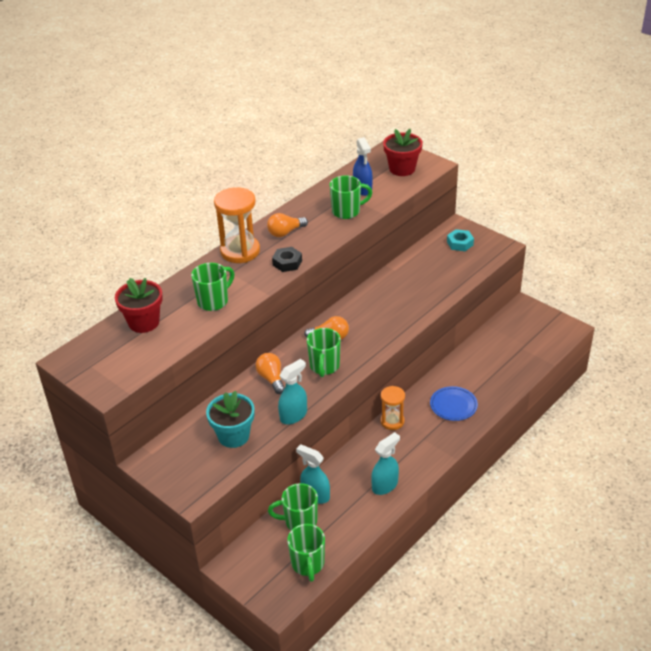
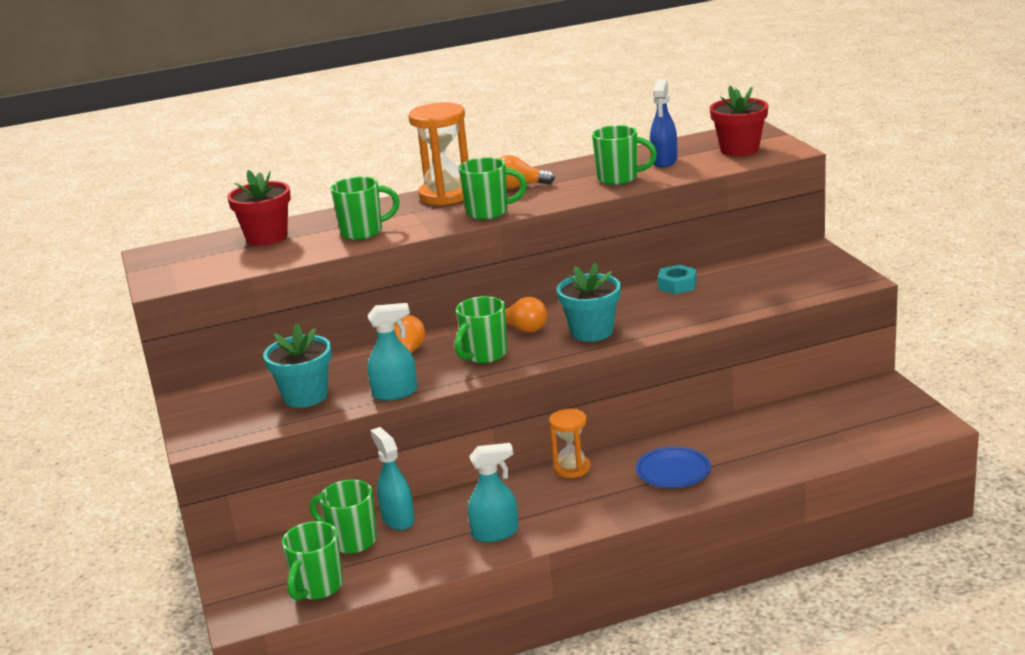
camera: 30 degrees right, 15 degrees down
(287, 263) = (489, 212): black nut -> green mug
(377, 328) = (592, 331): none -> turquoise flower pot
(460, 243) = (798, 268): turquoise nut -> turquoise nut (677, 285)

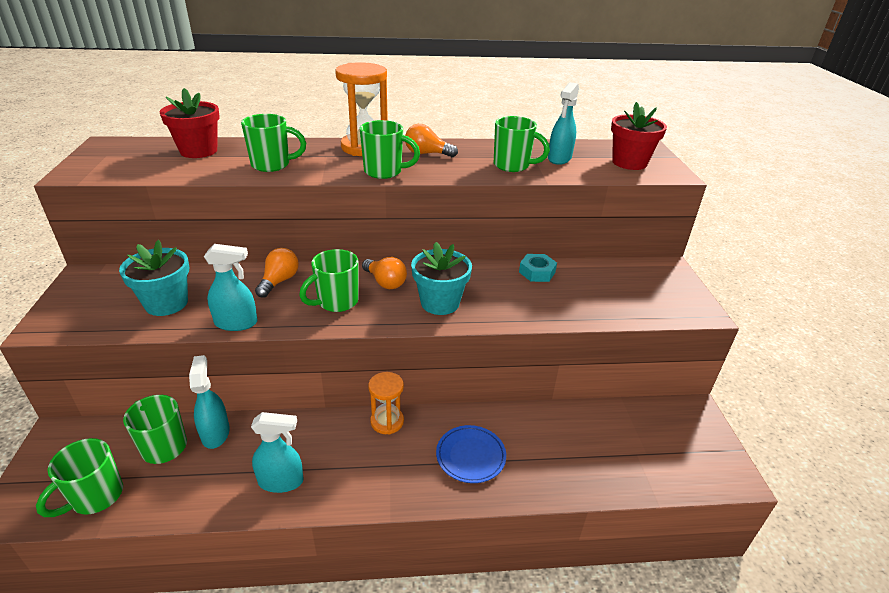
camera: 10 degrees right, 10 degrees up
(664, 161) = (559, 159): blue spray bottle -> turquoise spray bottle

